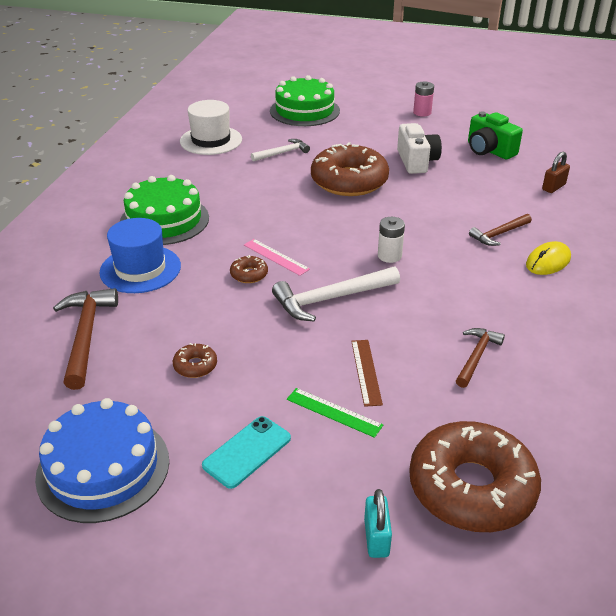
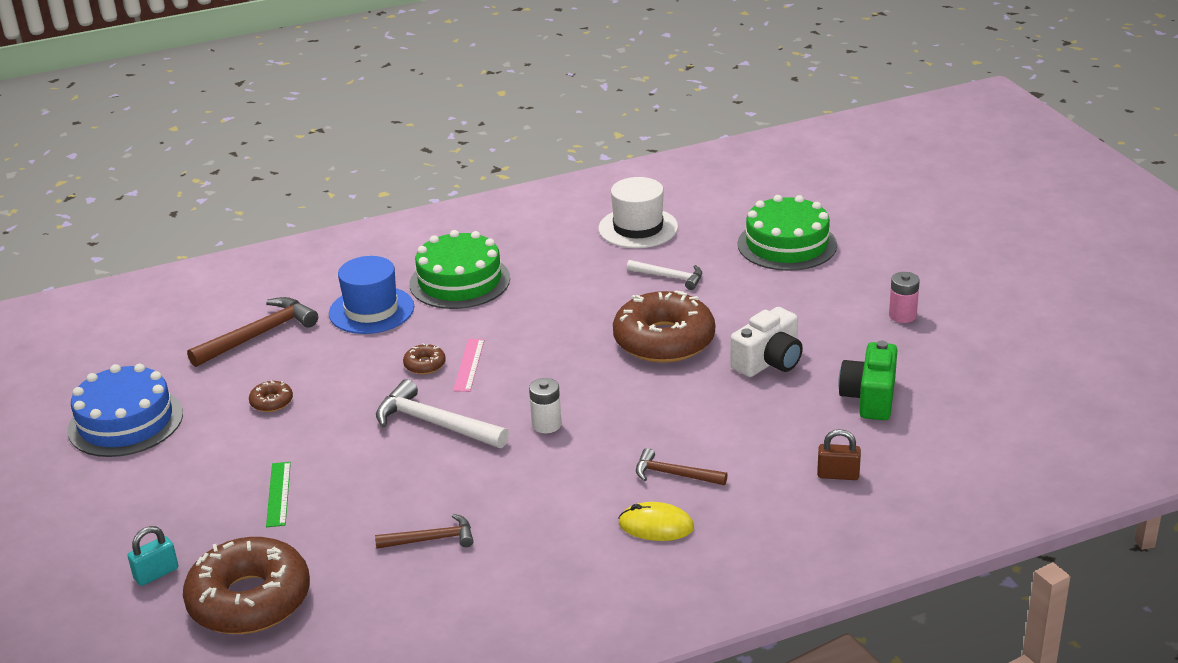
camera: 55 degrees right, 5 degrees down
(247, 452) = (195, 474): turquoise phone -> none
(366, 372) = (347, 488): brown ruler -> none

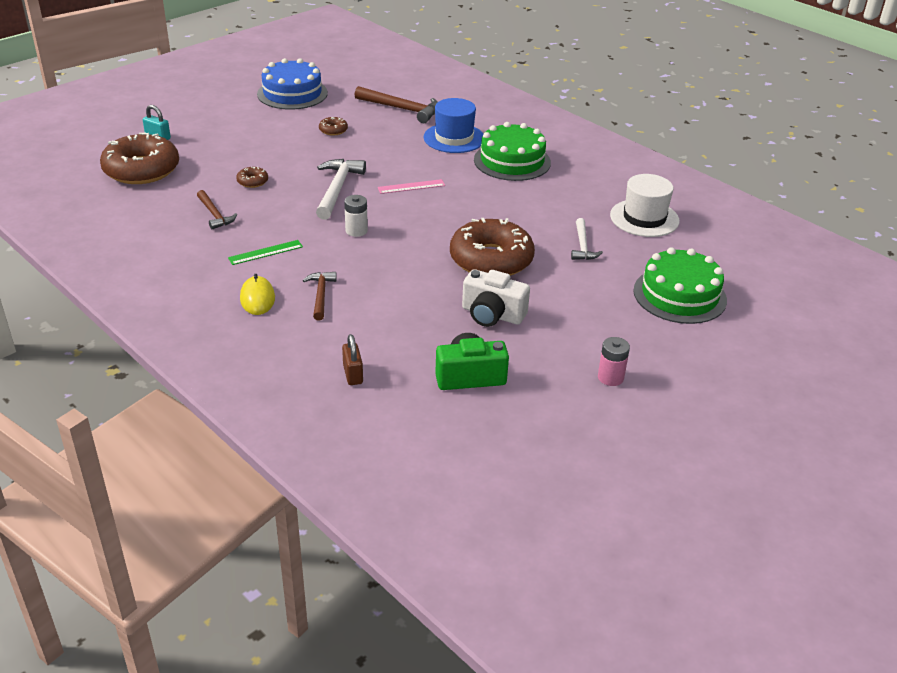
camera: 65 degrees right, 5 degrees up
(278, 494) = (242, 154): green ruler -> green ruler (265, 252)
(425, 365) = (402, 171): brown donut -> brown donut (252, 181)

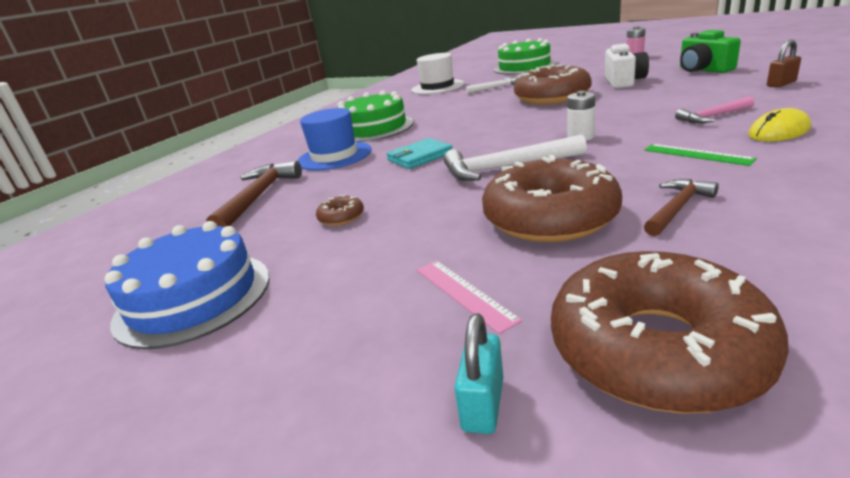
camera: 100 degrees left, 10 degrees down
(252, 181) = (550, 217): brown donut -> brown donut, size x2.44
(321, 295) = (713, 117): brown hammer -> pink hammer
(404, 167) = (420, 157): none -> turquoise wallet
(411, 186) = (461, 143): pink ruler -> pink ruler (464, 293)

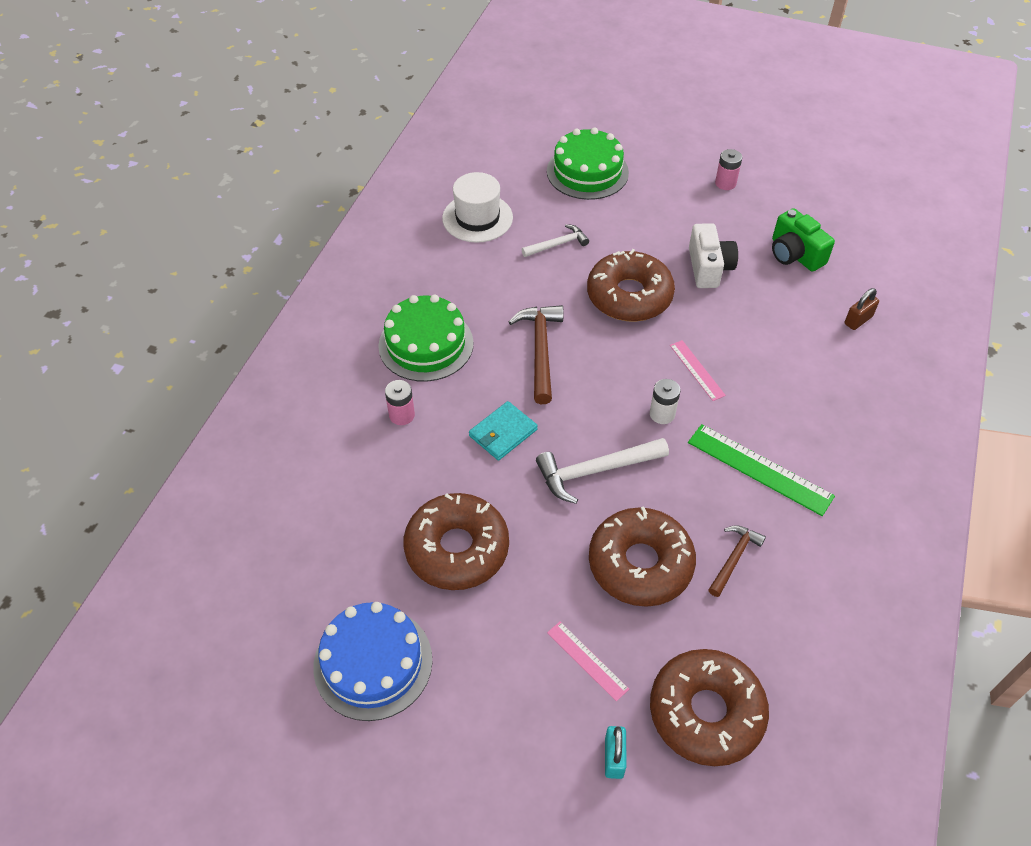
camera: 15 degrees left, 25 degrees up
(258, 197) = (350, 502): brown hammer -> brown hammer (540, 350)
(334, 156) = (402, 415): blue hat -> pink battery
(341, 217) = (457, 549): brown donut -> brown donut, size x2.44
(616, 117) = (697, 370): none -> pink ruler
(697, 154) = (759, 469): green ruler -> green ruler, size x1.73
(713, 117) = (784, 390): pink hammer -> none
(778, 131) = (830, 434): yellow mouse -> none

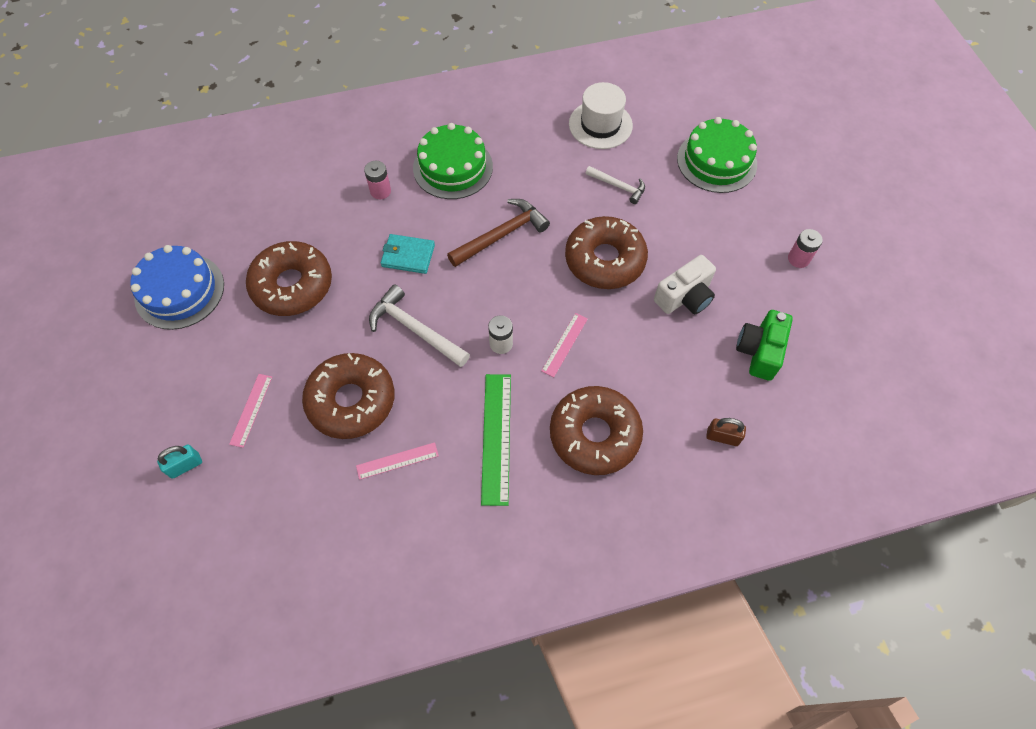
camera: 55 degrees right, 10 degrees up
(706, 712) = (252, 506): brown donut -> brown donut (594, 435)
(734, 558) = (397, 461): brown hammer -> pink ruler

